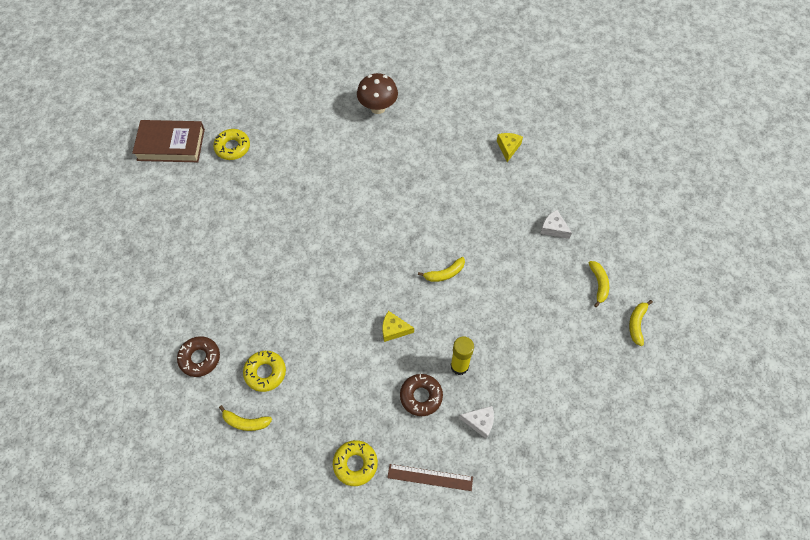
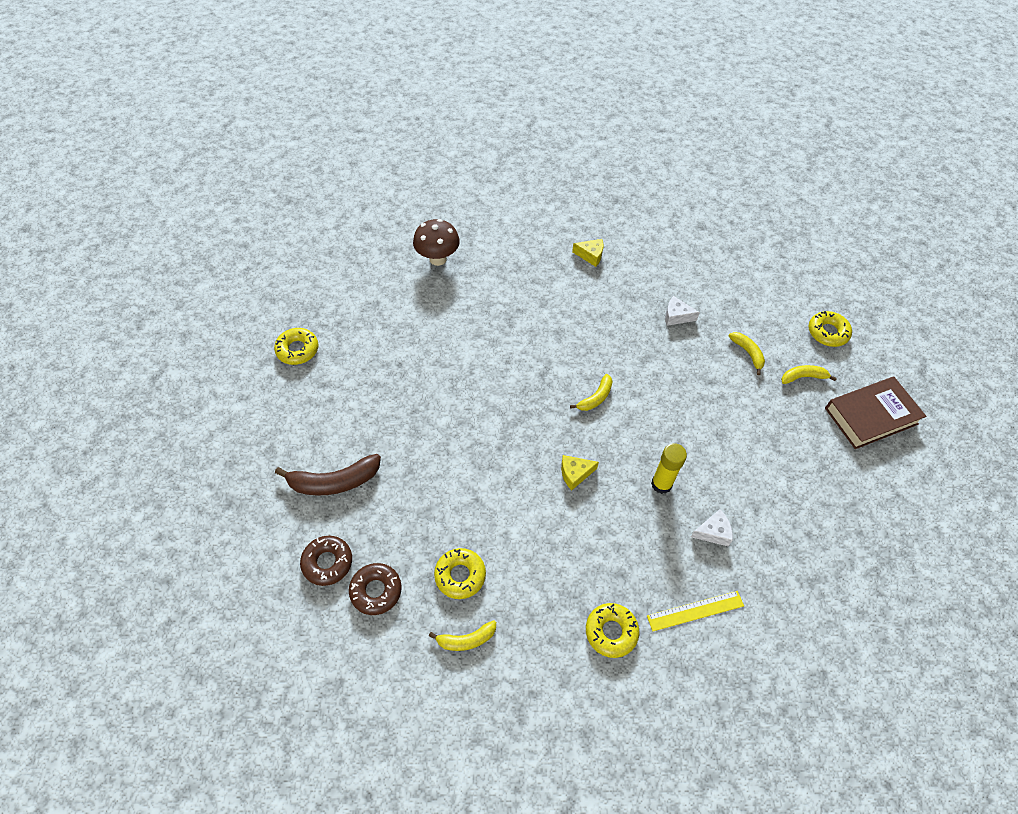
camera: 25 degrees left, 5 degrees down
(171, 145) = (222, 371): brown book -> brown book (871, 416)
(210, 263) = (334, 482): none -> brown banana
(421, 396) = (640, 531): brown donut -> brown donut (327, 562)
(430, 477) = (695, 611): brown ruler -> yellow ruler
(508, 148) = (590, 255): yellow cheese -> yellow cheese turned 120 degrees clockwise
(636, 324) = (803, 377): yellow banana -> yellow banana turned 90 degrees clockwise
(684, 293) = (827, 332): none -> yellow donut

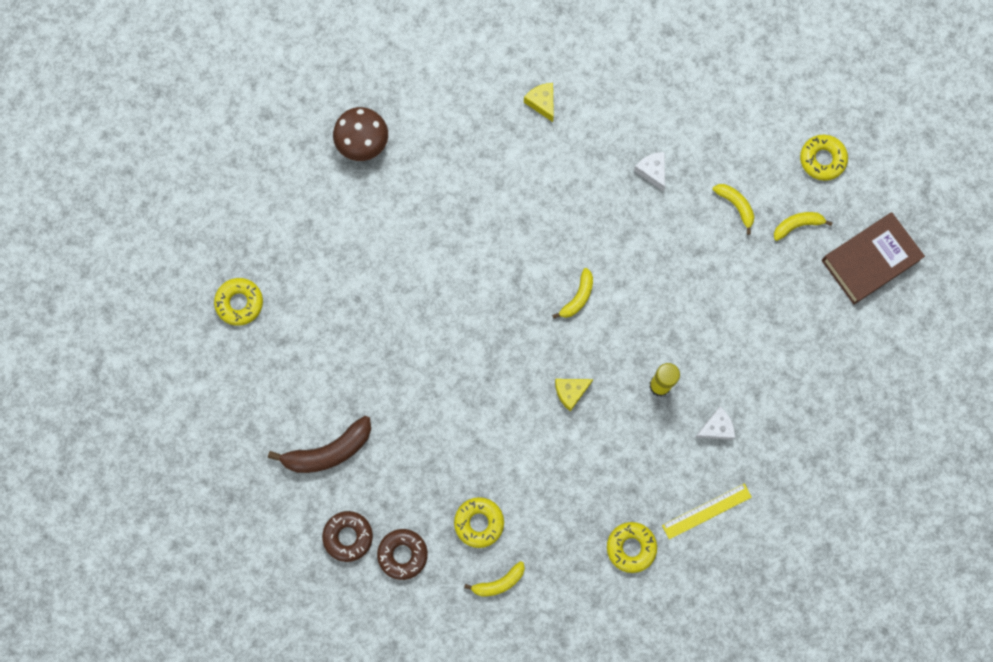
camera: 10 degrees left, 20 degrees up
(590, 255) = (542, 103): yellow cheese -> yellow cheese turned 120 degrees counterclockwise
(676, 316) = (652, 171): white cheese -> white cheese turned 60 degrees clockwise

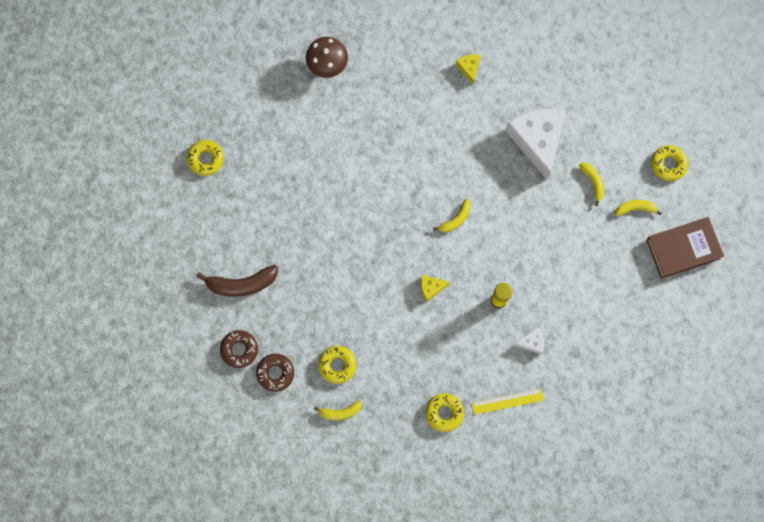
camera: 15 degrees right, 0 degrees up
(652, 171) = (537, 140): white cheese -> white cheese, size x2.33

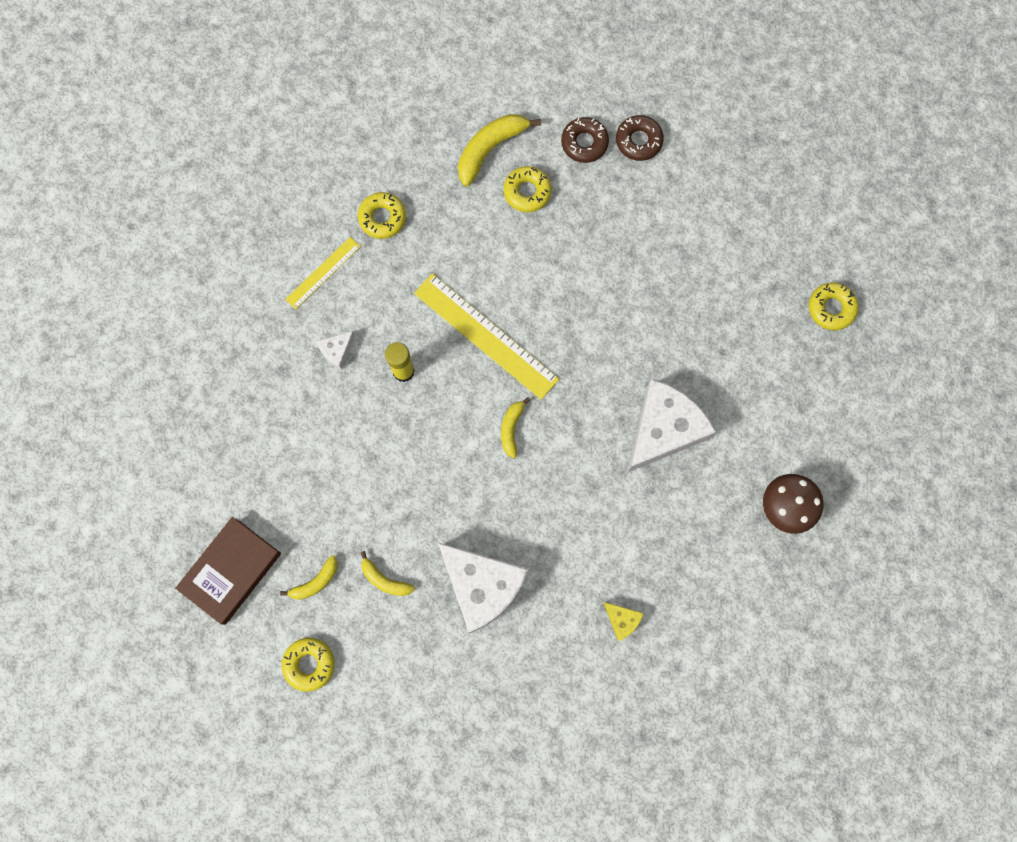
camera: 145 degrees right, 0 degrees up
(241, 284) = (688, 205): brown banana -> none
(340, 412) = (490, 149): yellow banana -> yellow banana, size x1.71
(364, 157) = (663, 429): none -> white cheese
(431, 288) = (486, 336): yellow cheese -> yellow ruler

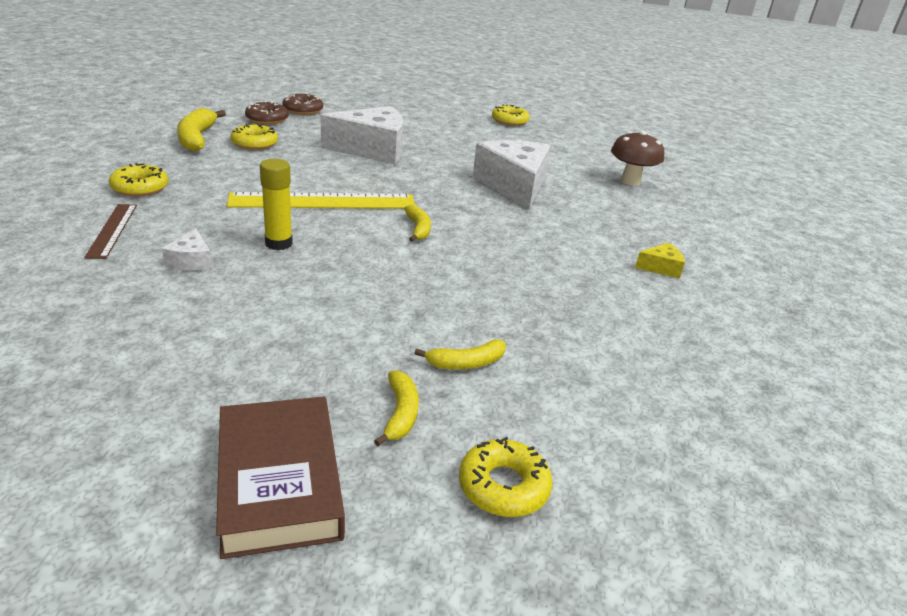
camera: 55 degrees left, 45 degrees down
(323, 273) = (112, 230): yellow ruler -> brown ruler
(482, 586) = (548, 312): white cheese -> white cheese (372, 150)
(511, 428) = (418, 229): yellow banana -> yellow banana turned 150 degrees counterclockwise

